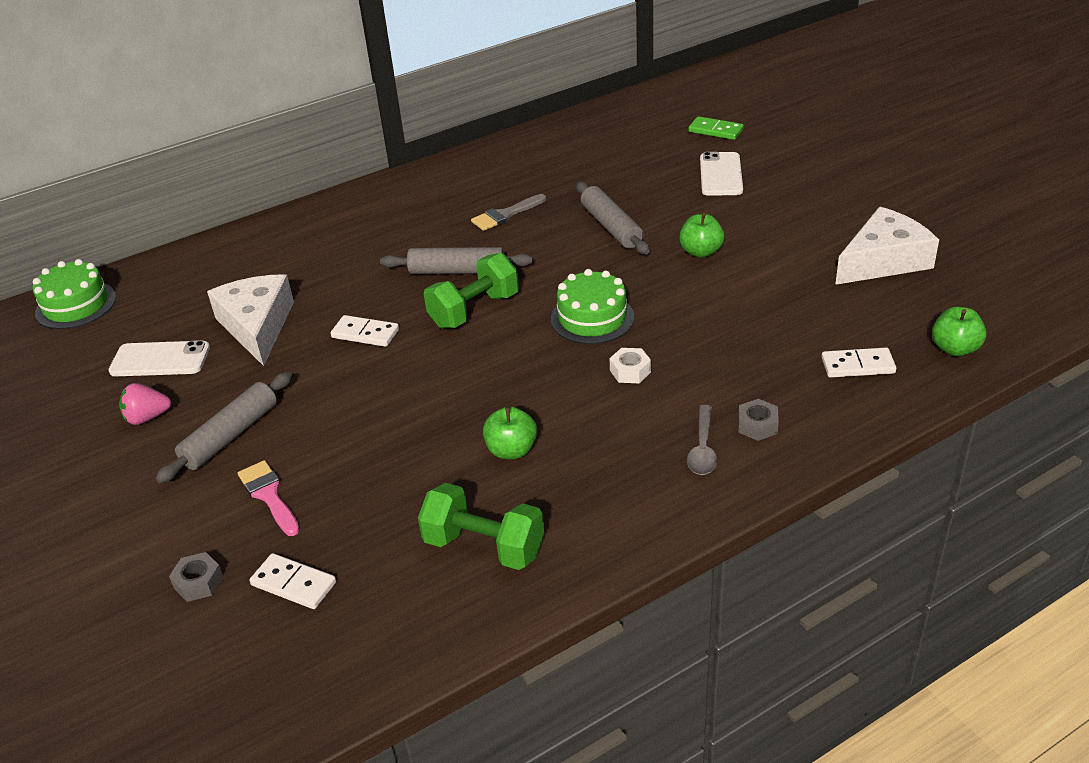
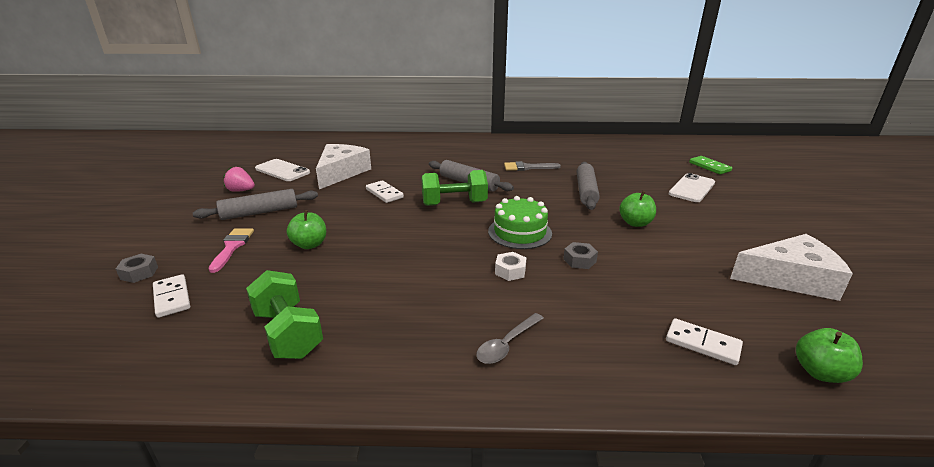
camera: 30 degrees right, 10 degrees down
(76, 305) = (285, 140): green cake -> none
(511, 450) = (380, 283): green apple -> green apple (309, 244)
(757, 425) = (568, 349): grey nut -> grey nut (579, 260)

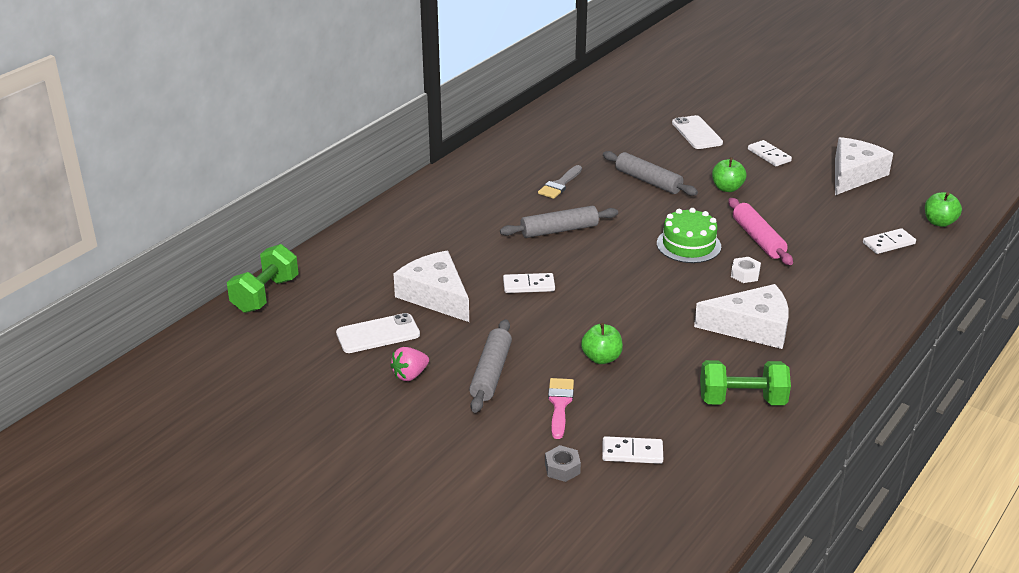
camera: 55 degrees left, 5 degrees up
(232, 247) = (560, 404): pink brush -> pink brush turned 60 degrees clockwise
(423, 301) = (752, 327): none -> white cheese
(454, 203) = (597, 255): green dumbbell -> green dumbbell (265, 295)
(507, 344) = (832, 312): grey spoon -> none
(579, 260) = (758, 239): grey nut -> pink rolling pin
(709, 167) = (666, 102): green domino -> none
(726, 225) = (769, 155): none -> white domino

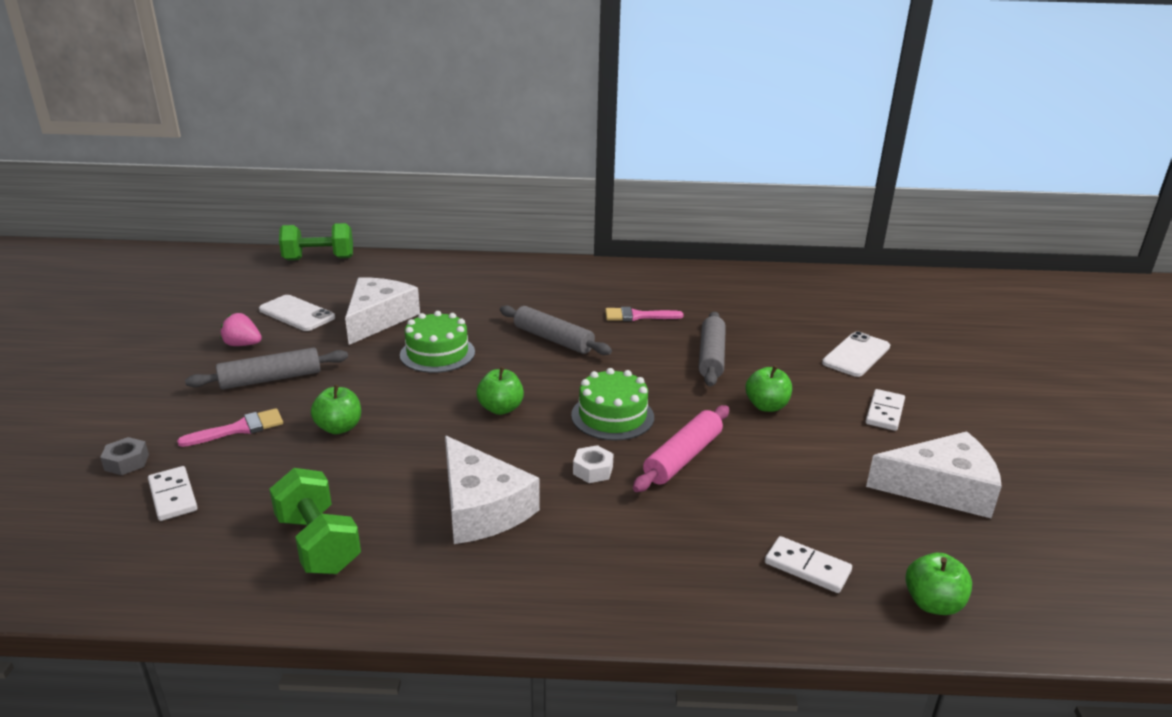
camera: 55 degrees right, 5 degrees down
(528, 285) = (437, 353): white domino -> green cake
(560, 184) = (637, 316): grey brush -> pink brush
(638, 283) = (501, 408): none -> green apple

